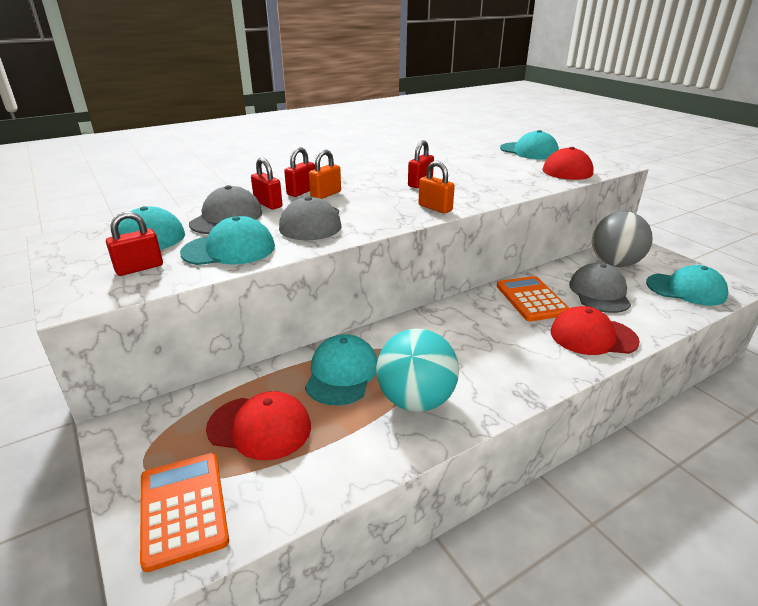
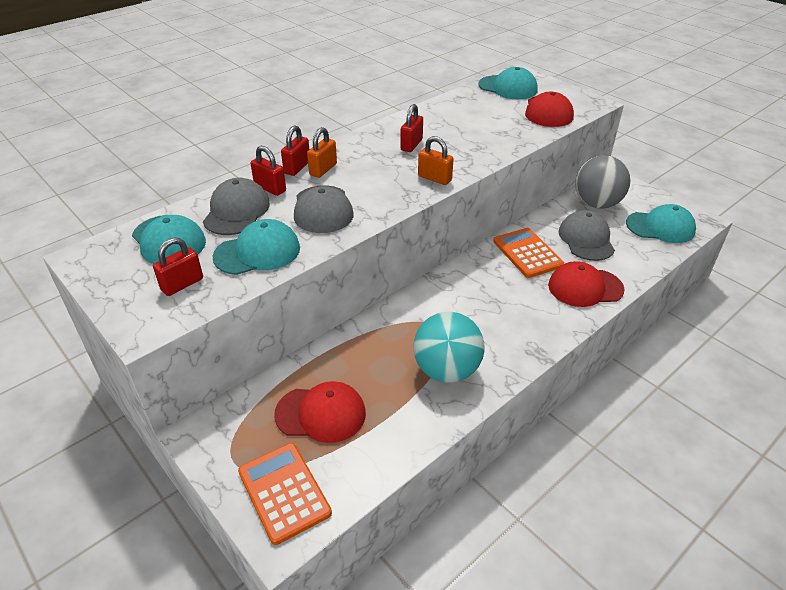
camera: 10 degrees left, 10 degrees up
(341, 373) = (375, 352): turquoise cap -> none

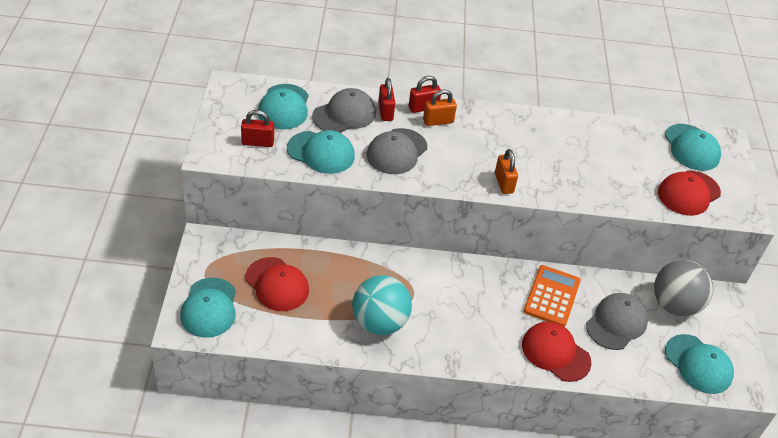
camera: 40 degrees right, 5 degrees up
(284, 492) = (209, 308): orange calculator -> turquoise cap
(411, 145) = (528, 145): red padlock -> none

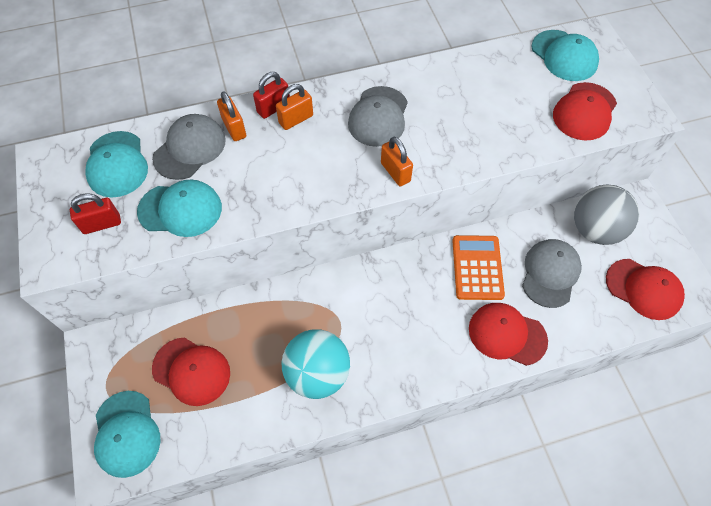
camera: 15 degrees left, 15 degrees up
(385, 112) = (234, 128): red padlock -> orange padlock
(396, 151) = (265, 175): grey cap -> grey cap (378, 116)
(698, 364) = (643, 289): turquoise cap -> red cap

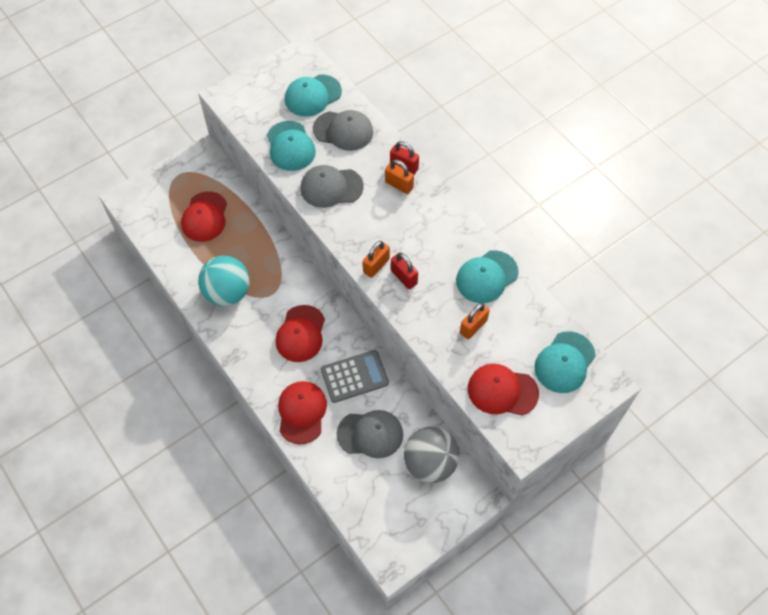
camera: 70 degrees right, 0 degrees up
(102, 224) = (263, 109): red padlock -> red padlock (404, 277)
(126, 433) = (152, 199): turquoise cap -> turquoise cap (486, 277)
(234, 128) = (373, 150): orange padlock -> orange padlock (473, 327)
(378, 116) = (426, 238): grey cap -> grey cap (331, 187)
(477, 267) = (354, 376): orange calculator -> grey calculator
(643, 289) = (383, 513): red cap -> red cap (301, 334)

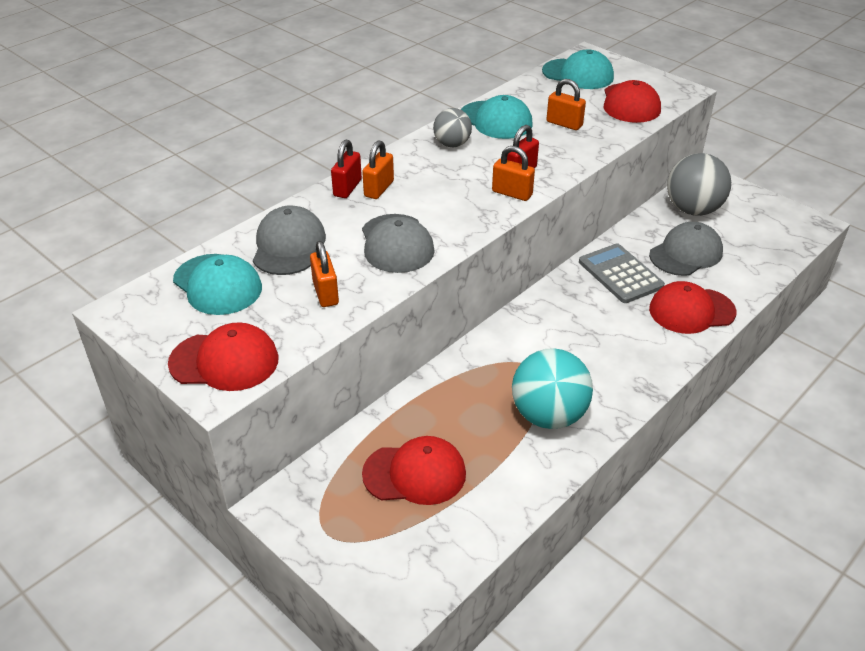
camera: 100 degrees left, 20 degrees down
(290, 146) = (325, 293): turquoise cap -> orange padlock
(301, 334) = (583, 328): red cap -> red cap (224, 361)
(370, 434) = (686, 253): grey cap -> grey cap turned 60 degrees clockwise
(453, 239) = (452, 144): none -> grey ball

